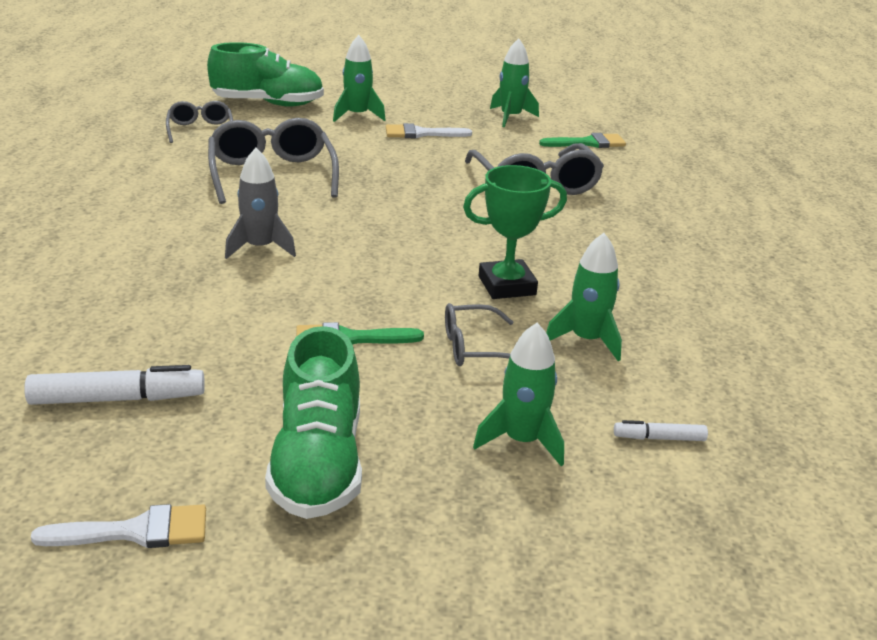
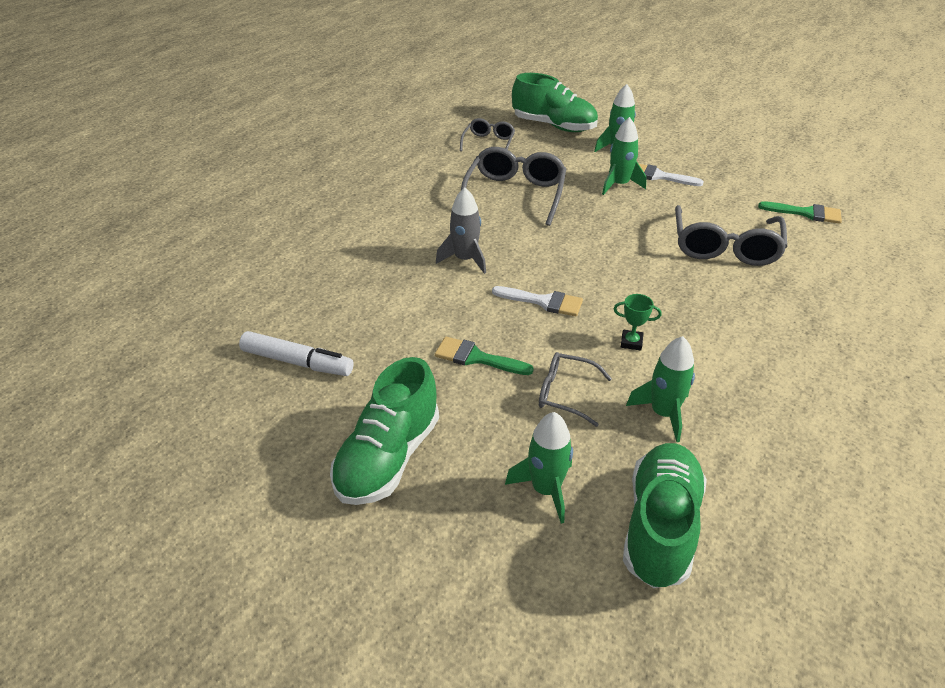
camera: 30 degrees right, 10 degrees up
(135, 531) = (247, 469): white brush -> white brush (543, 302)
(507, 285) = (631, 342): green trophy -> green trophy, size x0.52
(510, 117) = (750, 173): green rocket -> green rocket (619, 185)
(659, 438) = (660, 527): white marker -> green shoe

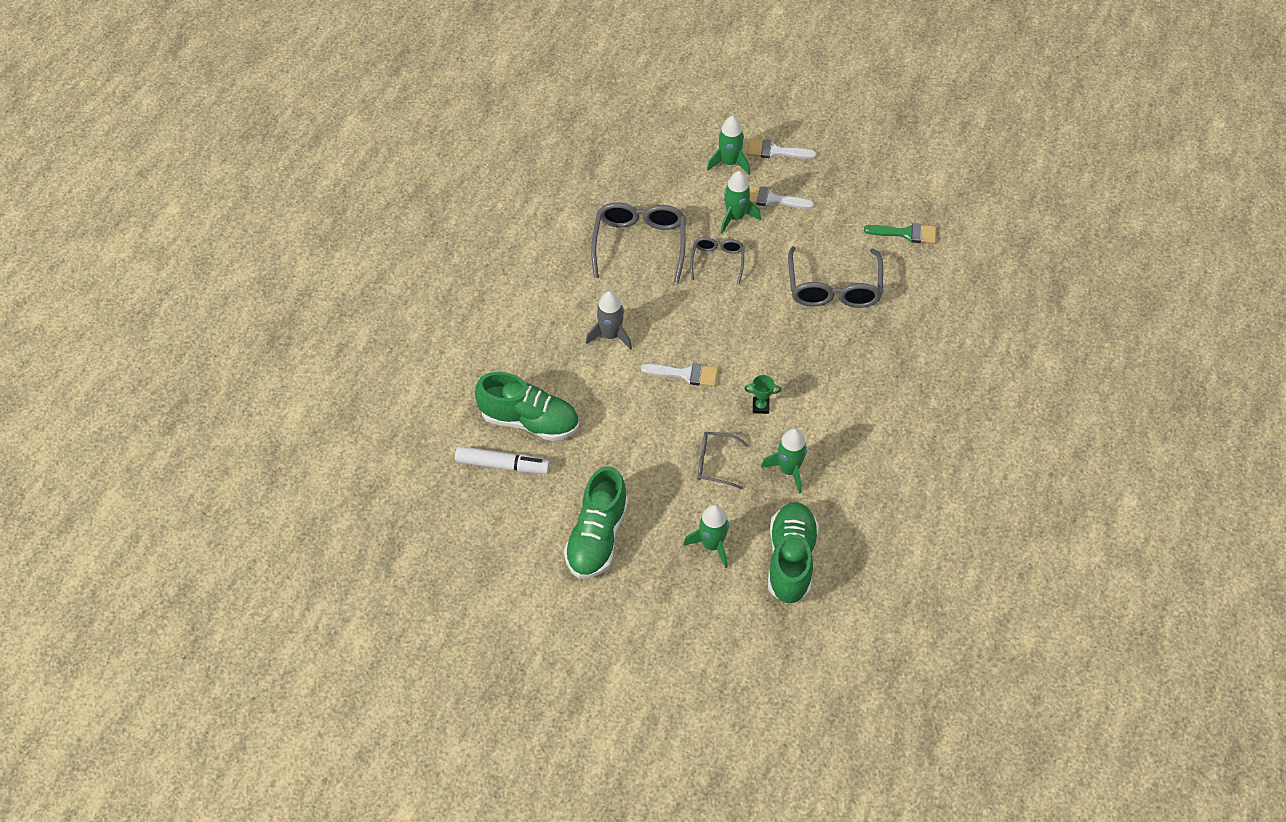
camera: 10 degrees left, 15 degrees up
(477, 358) = (642, 440): green brush -> none
(488, 143) = (600, 170): grey glasses -> grey glasses (717, 261)
(554, 126) = (661, 133): green shoe -> green shoe (529, 421)
(665, 146) = (775, 151): none -> white brush

